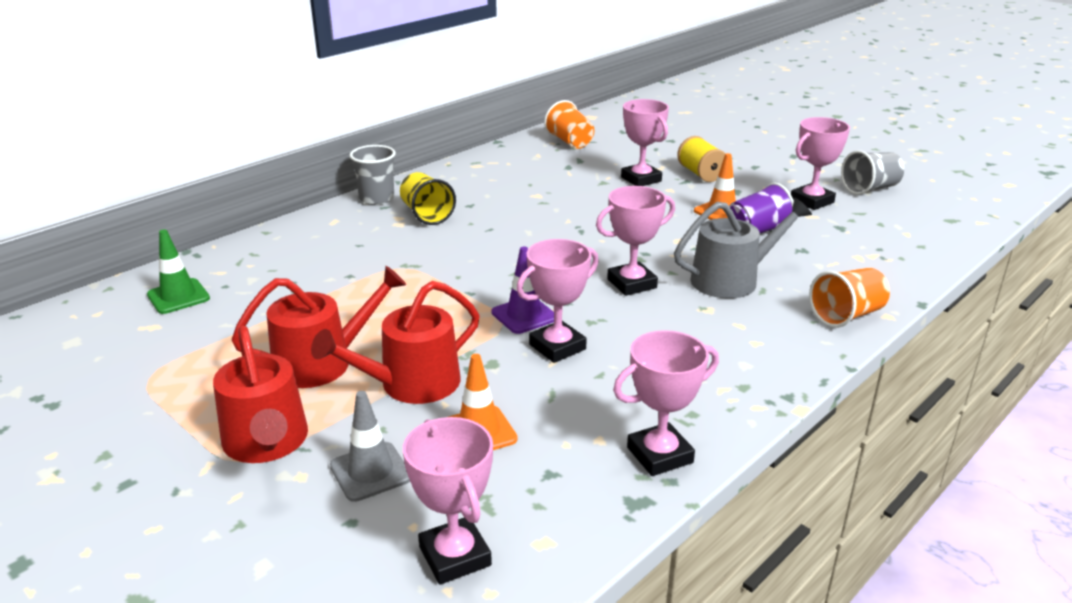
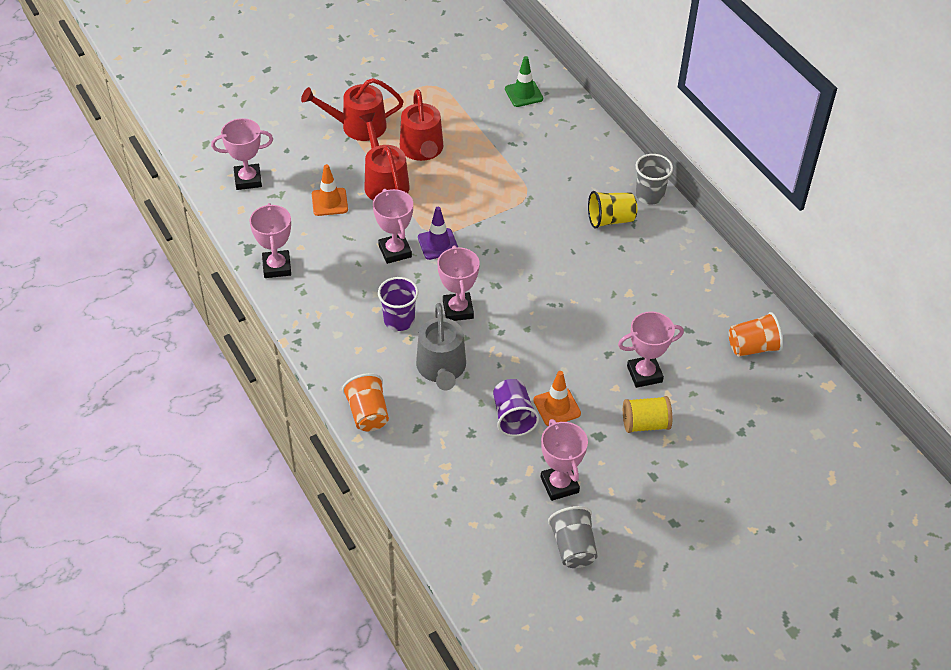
camera: 105 degrees right, 20 degrees up
(370, 472) = (318, 159): grey traffic cone -> none
(681, 321) = (399, 320): none -> purple cup

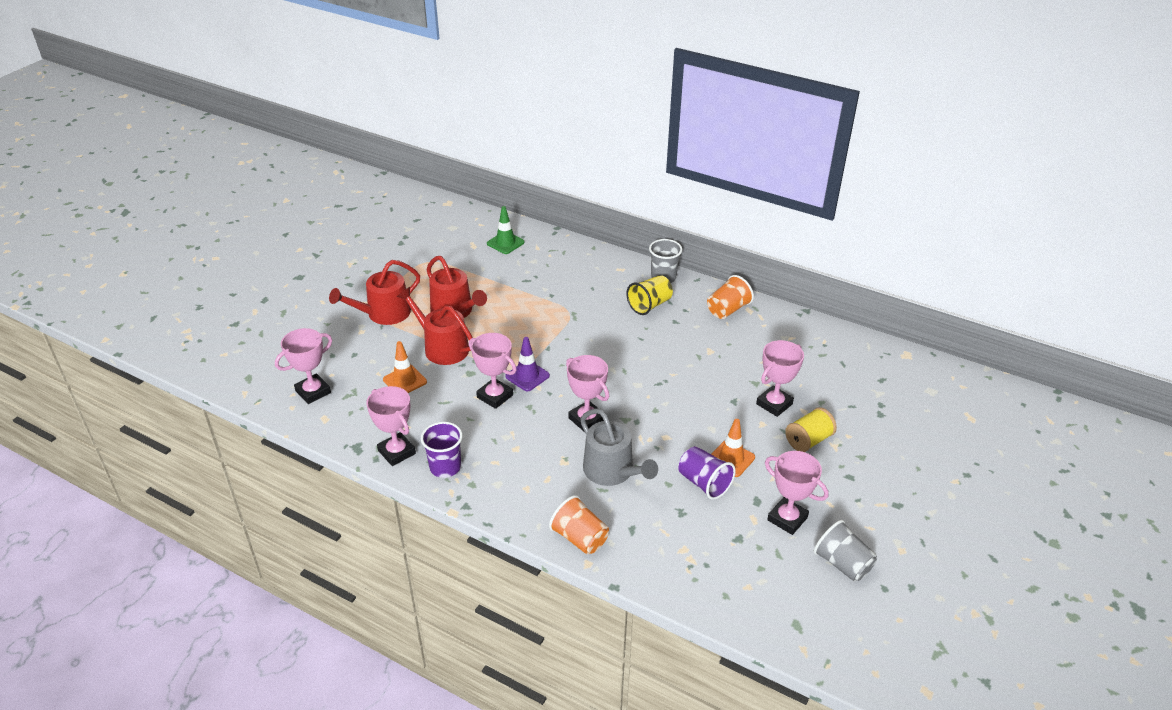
camera: 30 degrees left, 10 degrees down
(399, 320) = (543, 449): purple cup -> purple cup (445, 467)
(752, 347) = (832, 351): orange cup -> orange cup (727, 310)

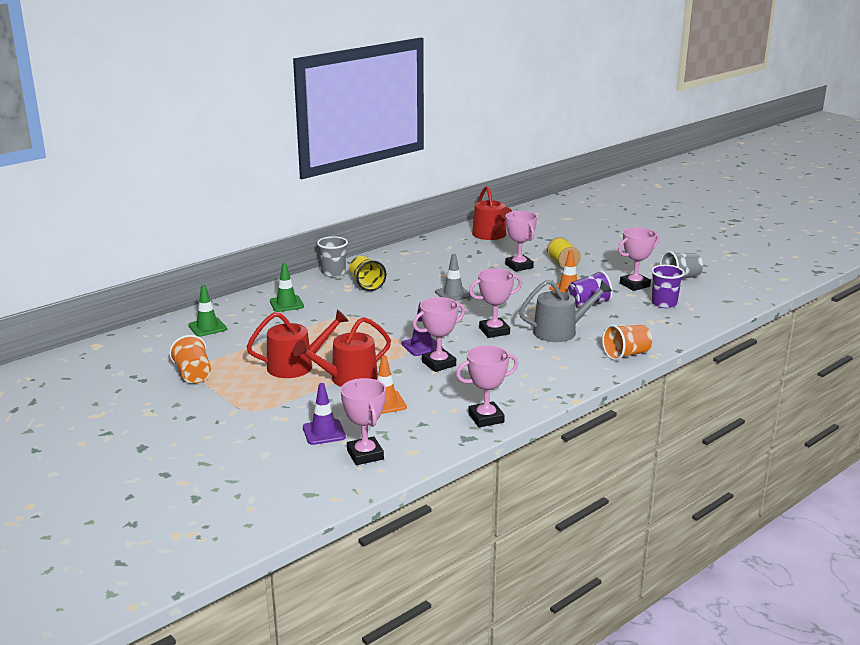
camera: 70 degrees left, 15 degrees down
(344, 359) = (324, 432): none -> purple traffic cone
(384, 314) = (265, 403): red watering can -> red watering can (491, 235)
(445, 467) = (518, 397): purple cup -> purple cup (664, 303)
(575, 270) = (286, 304): none -> green traffic cone
(662, 369) = (453, 294): none -> grey traffic cone
(727, 310) = (398, 259): orange cup -> orange cup (193, 374)

